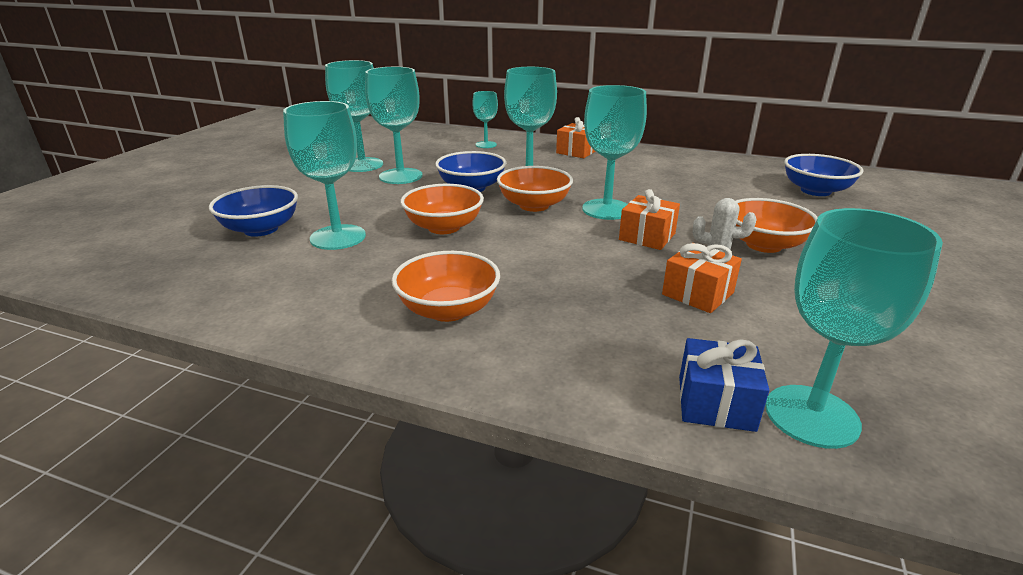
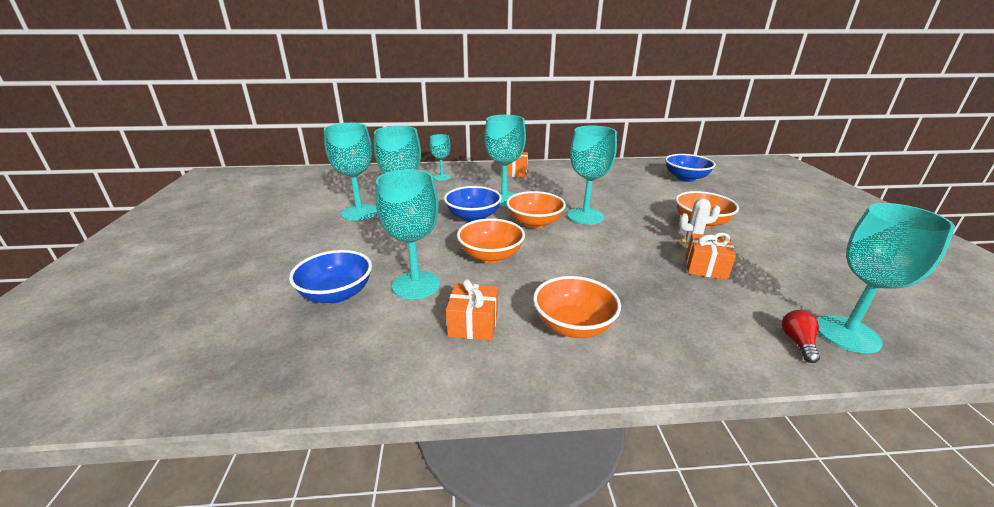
camera: 25 degrees left, 0 degrees up
(647, 236) = (632, 232): orange gift -> orange gift (473, 324)
(715, 403) = (798, 342): blue gift -> red light bulb

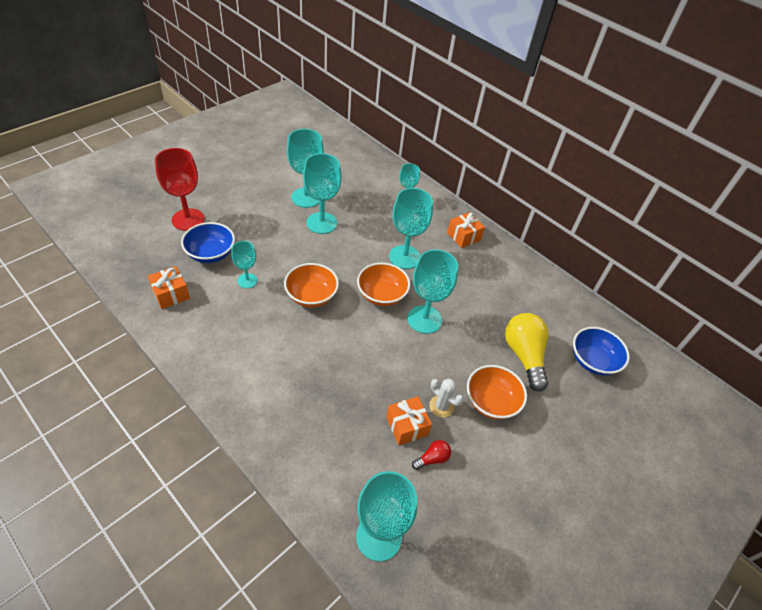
camera: 45 degrees right, 20 degrees up
(254, 290) = (188, 219): none -> red goblet
(416, 285) = (247, 280): turquoise goblet -> turquoise goblet, size x0.58
(473, 217) = (357, 256): blue bowl -> none
(473, 324) = (230, 328): orange gift -> orange gift (171, 294)
(573, 325) = (266, 376): orange bowl -> none
(662, 196) = (524, 356): none -> yellow light bulb
(798, 342) = (342, 506): red light bulb -> red light bulb (432, 459)

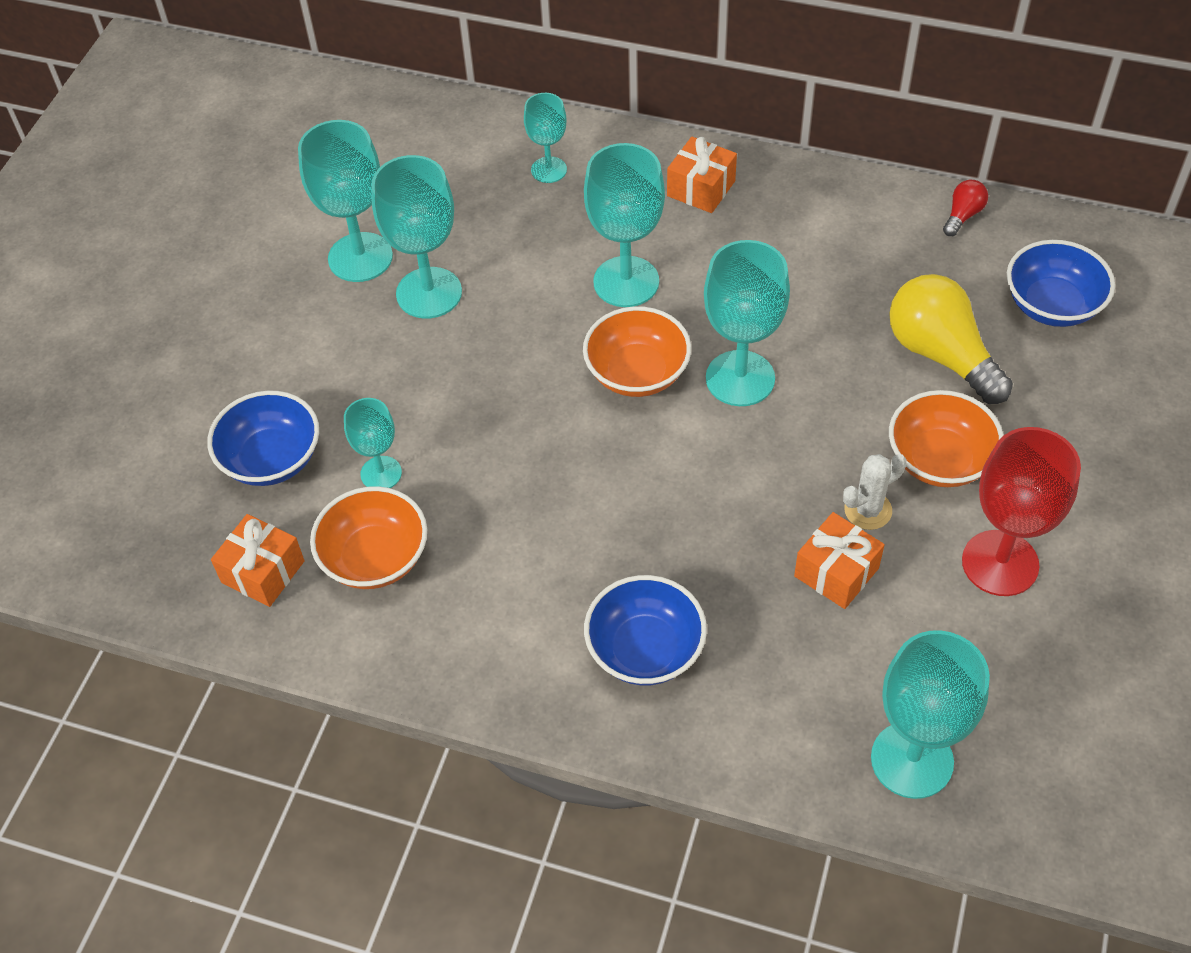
camera: 20 degrees left, 5 degrees up
(188, 219) = (171, 417): red goblet -> red goblet (1000, 563)
(296, 412) = (645, 649): none -> blue bowl
(311, 296) = (517, 440): orange bowl -> orange bowl (375, 558)
(432, 459) = (910, 600): red light bulb -> red light bulb (963, 215)
(441, 406) = (868, 510): white cactus -> white cactus turned 45 degrees counterclockwise

